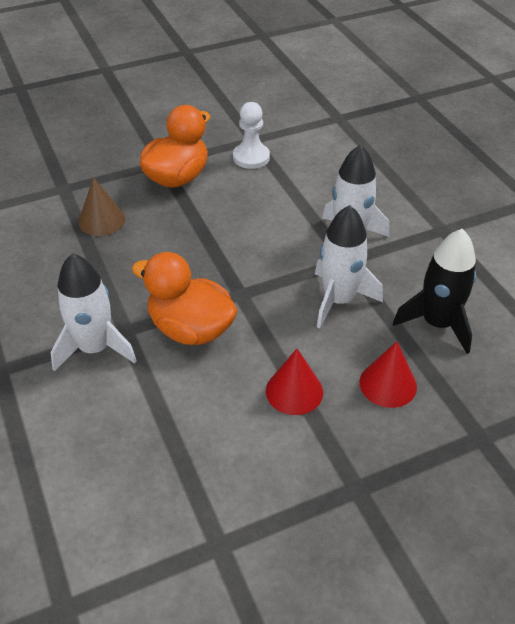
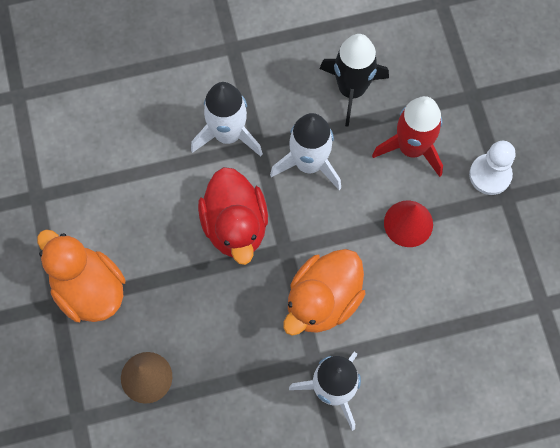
camera: 80 degrees left, 25 degrees up
(251, 157) = (71, 204): white pawn -> white pawn (490, 175)
(256, 256) = (235, 226): none -> red duck
(388, 384) = (412, 148): red cone -> red rocket

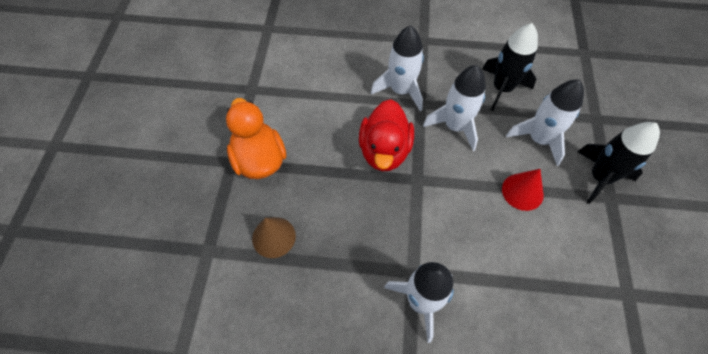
camera: 20 degrees right, 10 degrees down
(323, 300) = (435, 226): orange duck -> none
(412, 148) = (539, 139): red rocket -> white rocket
(490, 175) = (599, 177): white pawn -> black rocket

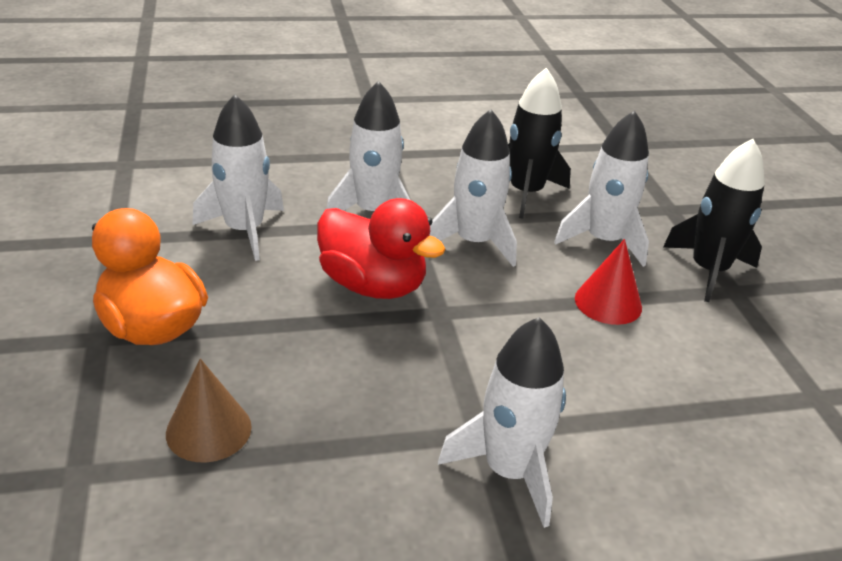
camera: 20 degrees left, 25 degrees down
(323, 94) = (244, 230): none -> white rocket
(384, 151) = (373, 285): red duck -> red duck turned 45 degrees counterclockwise

